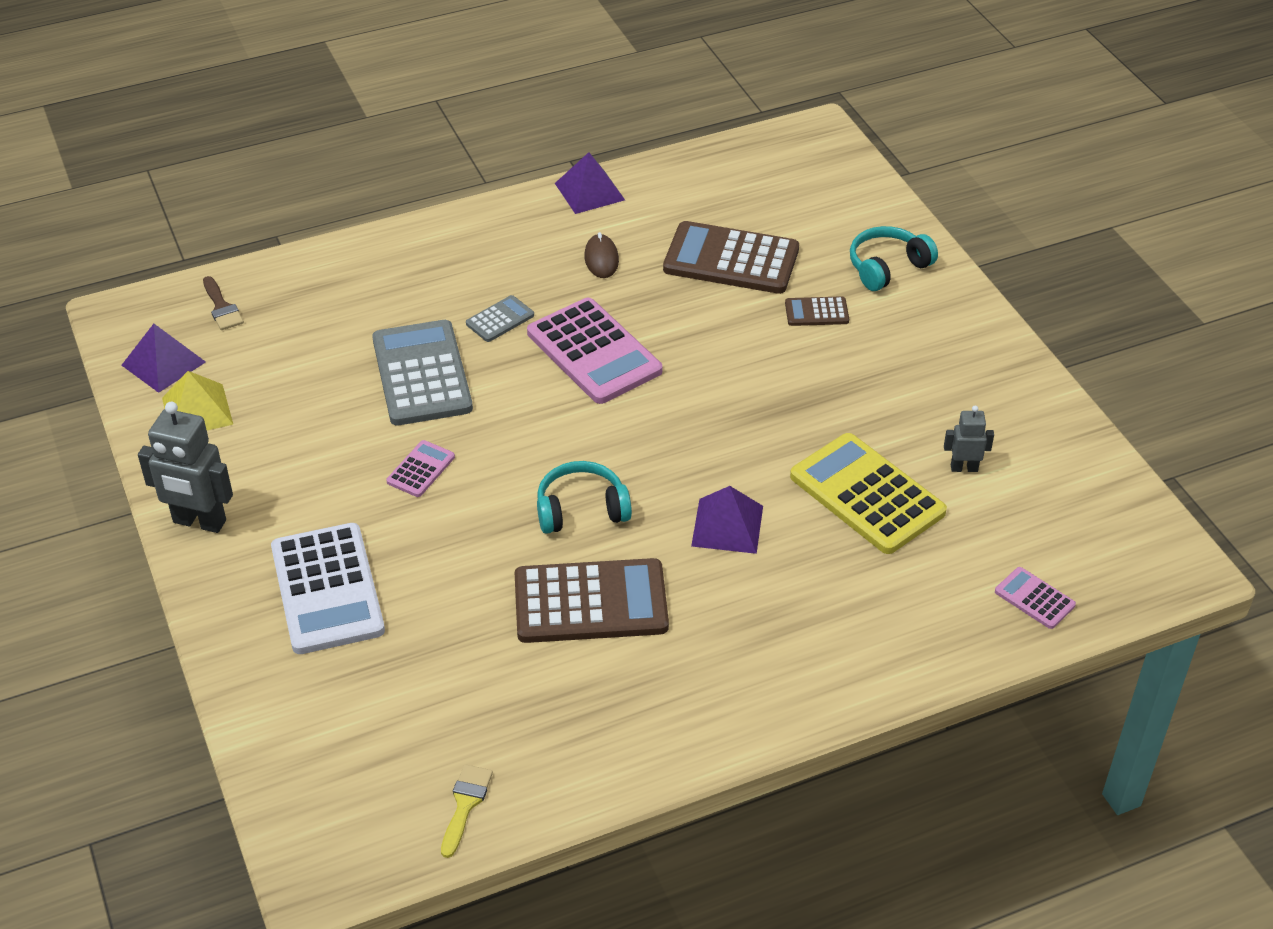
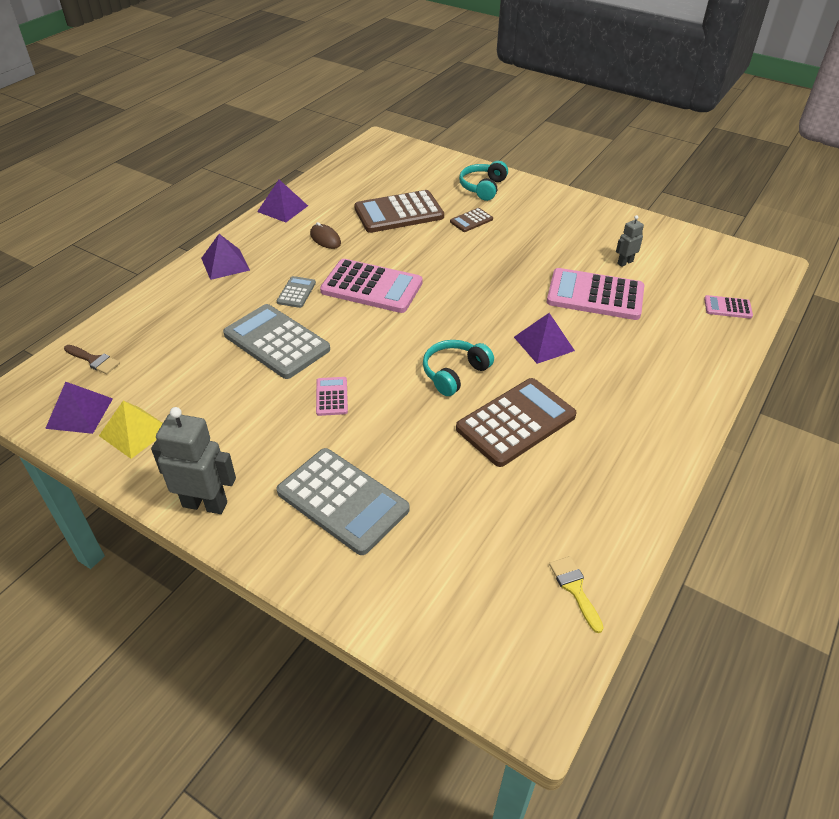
camera: 35 degrees left, 0 degrees up
(199, 522) = (205, 504): grey robot -> grey robot turned 150 degrees counterclockwise
(327, 589) = (343, 501): white calculator -> grey calculator
(454, 244) = (225, 264): none -> purple pyramid
(867, 495) = (595, 295): yellow calculator -> pink calculator

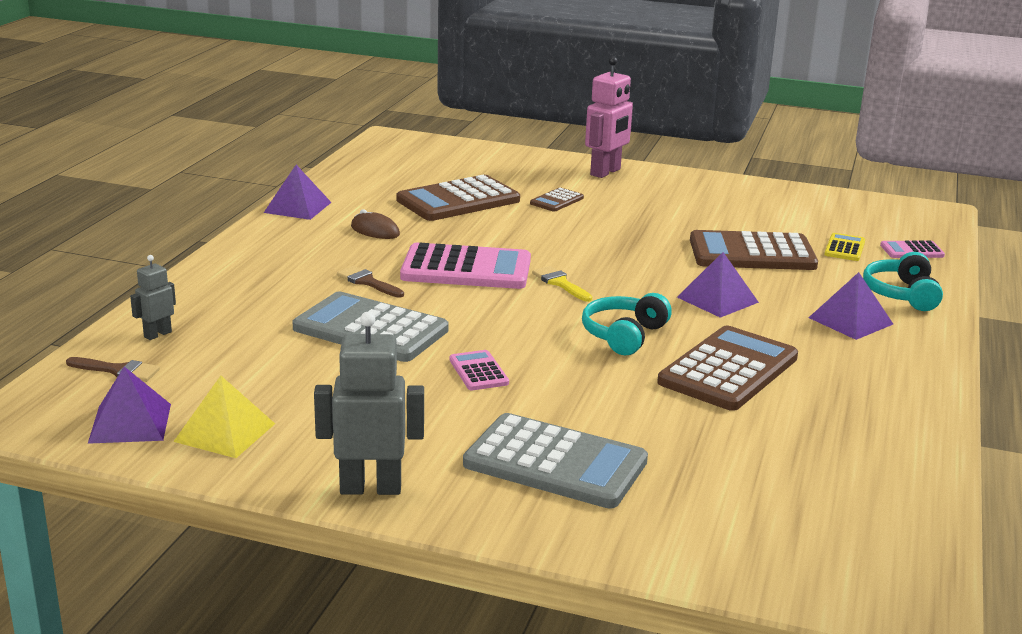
camera: 15 degrees left, 20 degrees down
(225, 264) = (250, 264): purple pyramid -> purple pyramid (850, 320)
(296, 292) = (368, 282): grey calculator -> brown brush
(483, 187) = (552, 171): turquoise headphones -> turquoise headphones (901, 294)
(523, 192) = (606, 172): none -> pink robot
(575, 589) = (892, 503): yellow brush -> yellow brush (560, 283)
(595, 295) = (752, 253): pink calculator -> brown calculator
(625, 262) = (769, 223): grey robot -> grey robot (157, 334)
(673, 298) = (844, 248): none -> yellow calculator

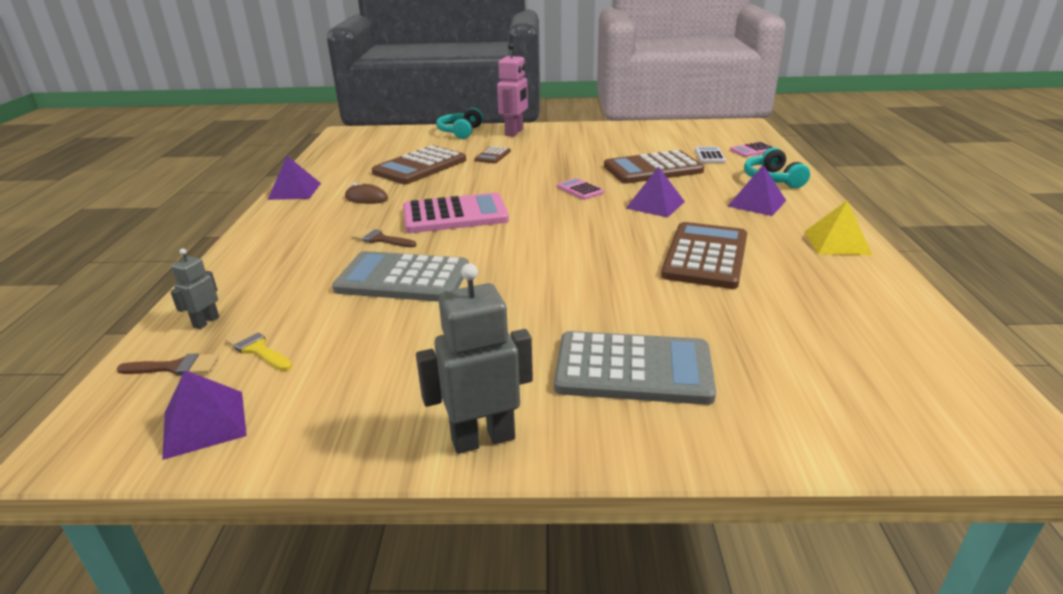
camera: 15 degrees left, 5 degrees up
(225, 432) = (309, 410): yellow pyramid -> yellow pyramid (837, 242)
(478, 371) = (514, 297): pink calculator -> pink calculator (580, 190)
(560, 283) = (534, 213): yellow brush -> yellow brush (257, 349)
(624, 335) = (609, 244): turquoise headphones -> turquoise headphones (460, 132)
(844, 248) = (709, 156): yellow calculator -> white calculator

